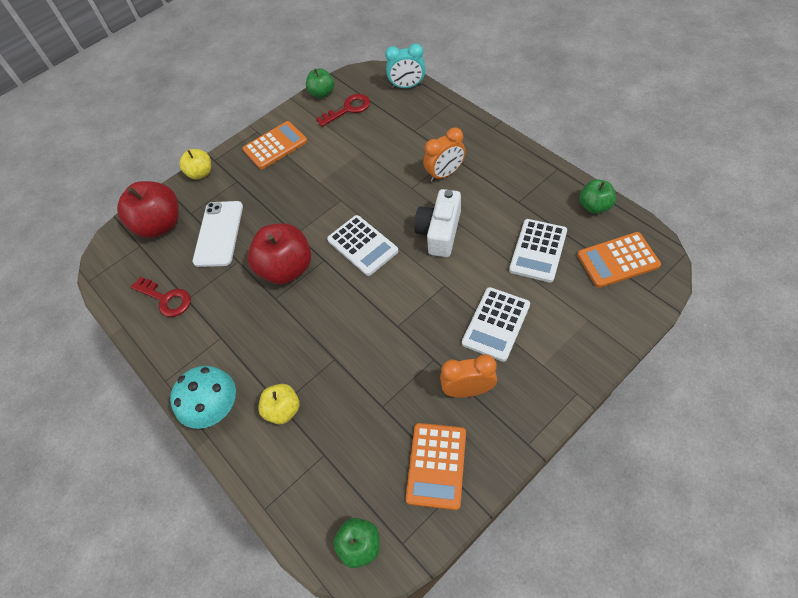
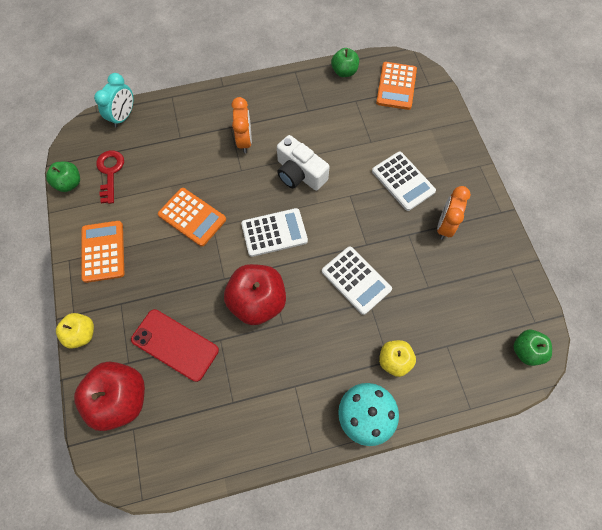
camera: 70 degrees left, 10 degrees up
(166, 299) = (220, 422): red key -> none
(219, 233) = (175, 345): white phone -> red phone
(436, 465) = (491, 273): orange calculator -> orange calculator (192, 217)
(538, 251) = (359, 123): white calculator -> white calculator (356, 280)

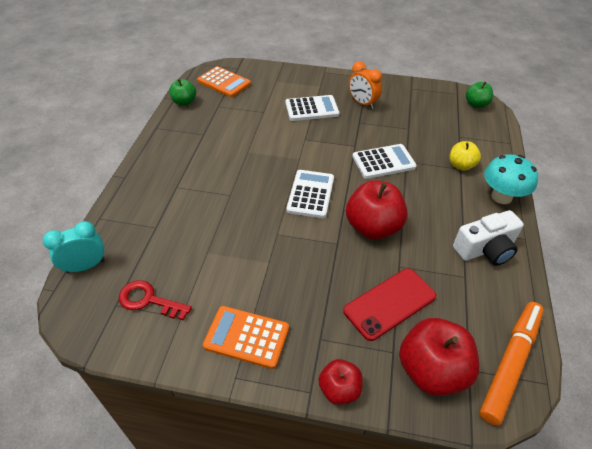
camera: 65 degrees left, 20 degrees down
(69, 183) = (131, 346): green apple -> none
(82, 334) = (339, 389): yellow apple -> red apple
(123, 116) = (85, 266): turquoise clock -> turquoise clock turned 75 degrees counterclockwise
(150, 463) = (510, 364): none -> orange marker
(192, 217) = (256, 246): orange calculator -> none
(244, 141) = (200, 182): orange clock -> none
(299, 173) = (262, 159): white camera -> white camera (485, 249)

